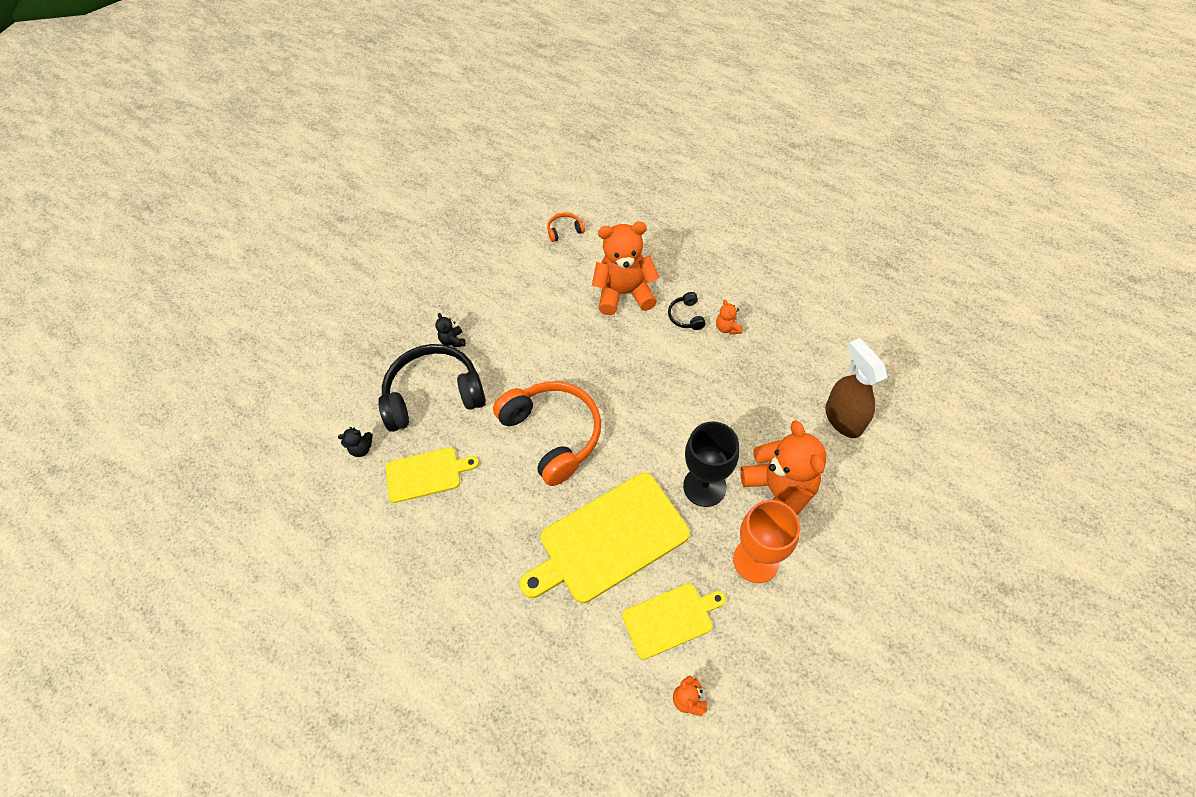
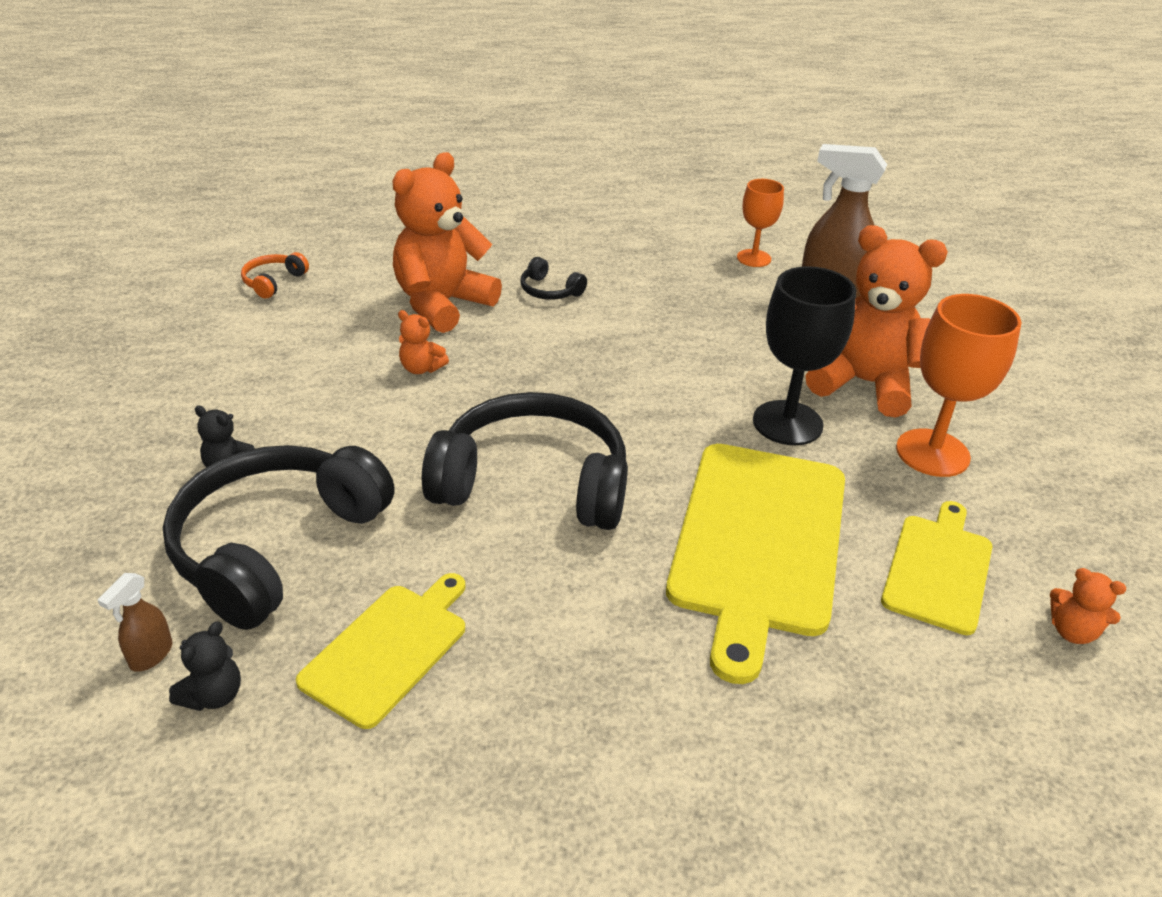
camera: 50 degrees left, 20 degrees down
(358, 416) = (151, 655): none -> brown spray bottle
(553, 434) = (533, 483): orange headphones -> black headphones
(727, 328) = (611, 280): orange teddy bear -> orange teddy bear (421, 368)
(830, 361) = (753, 258): none -> orange goblet

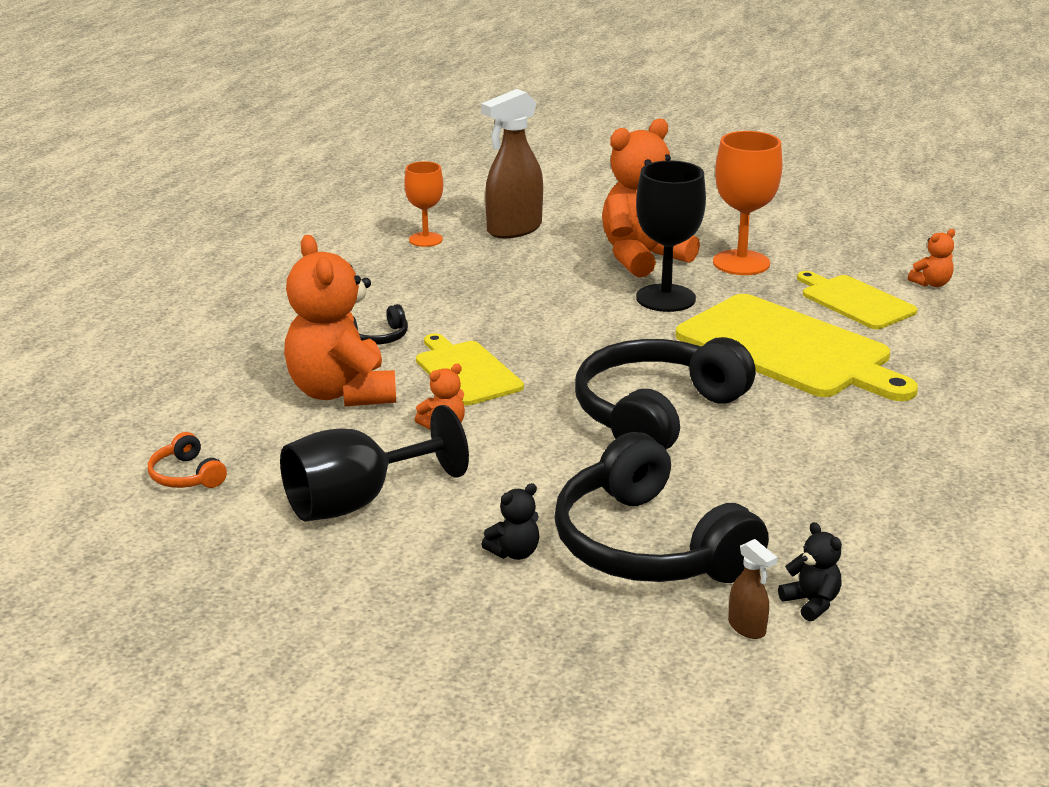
camera: 60 degrees left, 10 degrees down
(274, 364) = (357, 502): none -> black goblet
(388, 649) = (807, 516): yellow cutting board -> yellow cutting board (466, 371)

